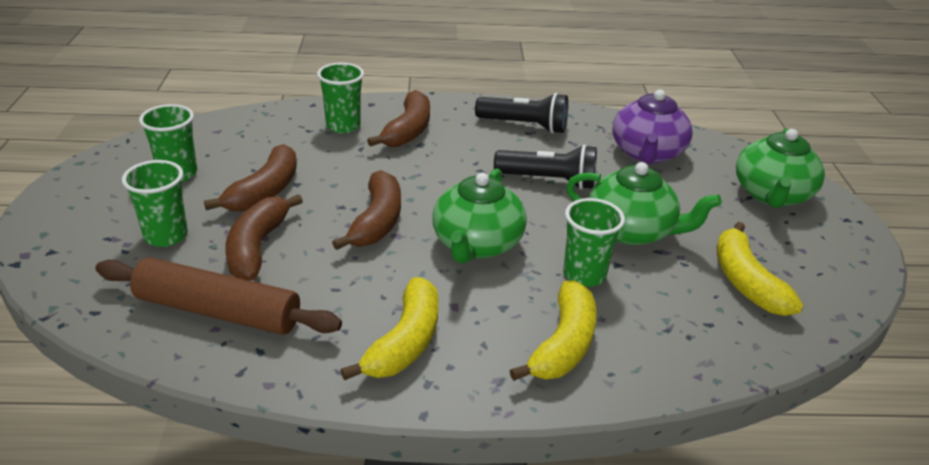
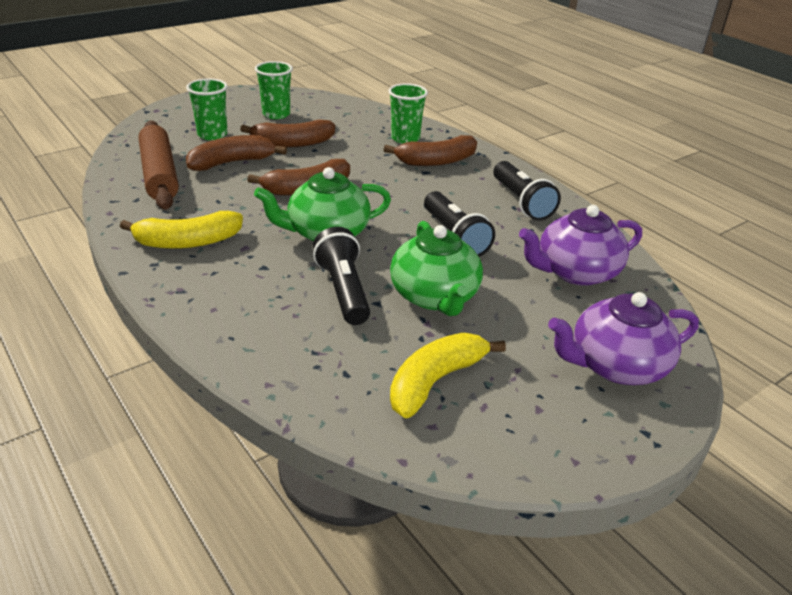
camera: 55 degrees right, 0 degrees up
(563, 344) = (245, 305): yellow banana -> none
(584, 274) = (343, 290): green cup -> black flashlight
(771, 194) = (616, 365): green teapot -> purple teapot

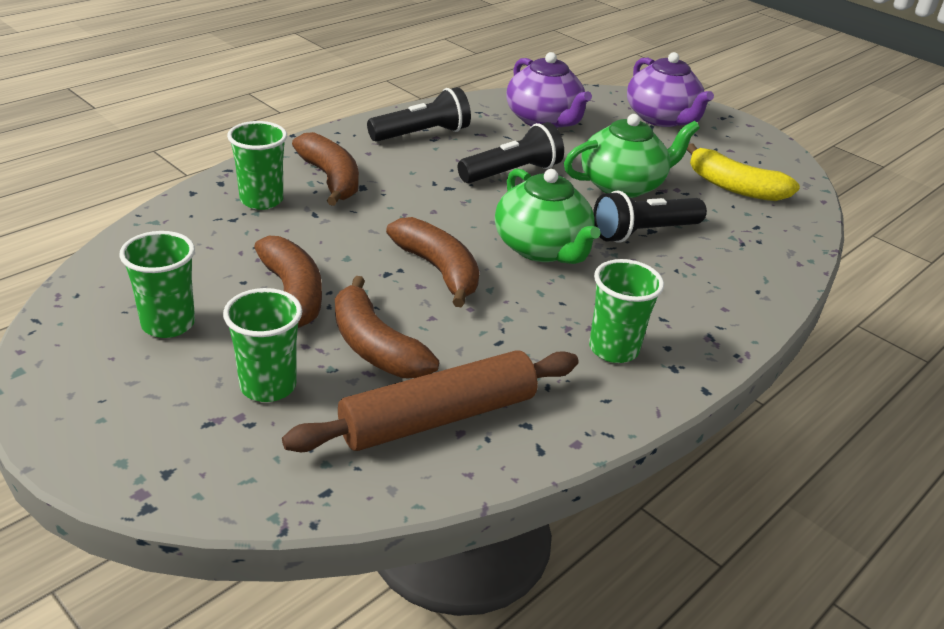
camera: 100 degrees left, 0 degrees up
(188, 242) = (613, 349): yellow banana -> green cup

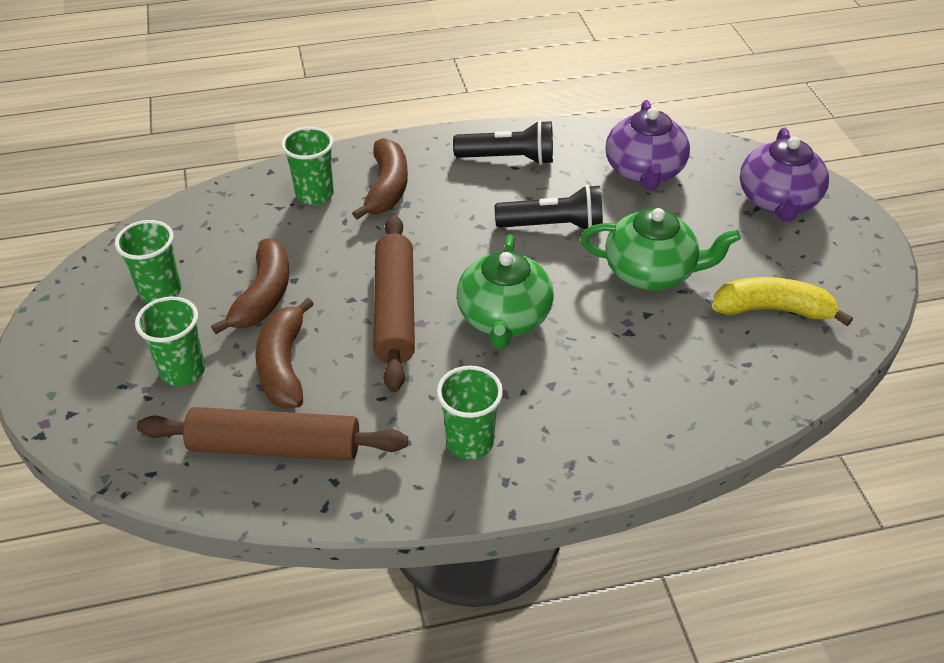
camera: 35 degrees right, 10 degrees up
(438, 270) = (394, 310): brown banana -> brown rolling pin
(644, 233) = (618, 332): black flashlight -> none
(734, 187) = (772, 310): yellow banana -> yellow banana turned 120 degrees clockwise

